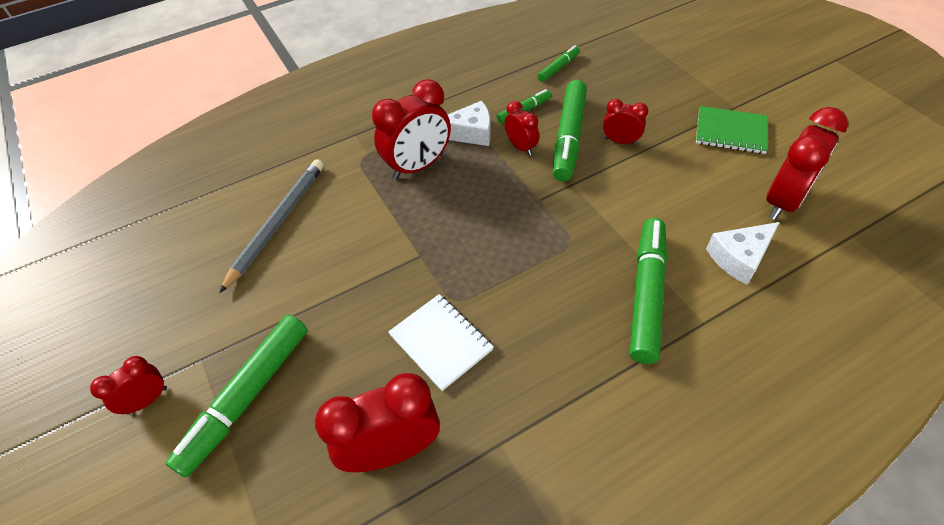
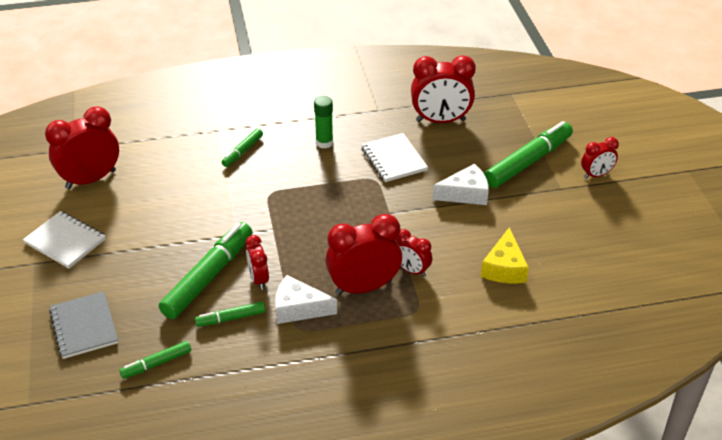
camera: 165 degrees left, 10 degrees down
(277, 224) = (504, 268): grey pencil -> yellow cheese
(549, 344) = (324, 143): none -> green glue stick
(620, 141) = (166, 259): red clock -> red clock (411, 270)
(638, 75) = (84, 326): none -> grey notebook
(646, 294) = (243, 151): green marker -> green marker, size x0.51
(730, 132) = (65, 241): green notebook -> white notebook
(739, 257) = (162, 155): white cheese -> white cheese (465, 194)

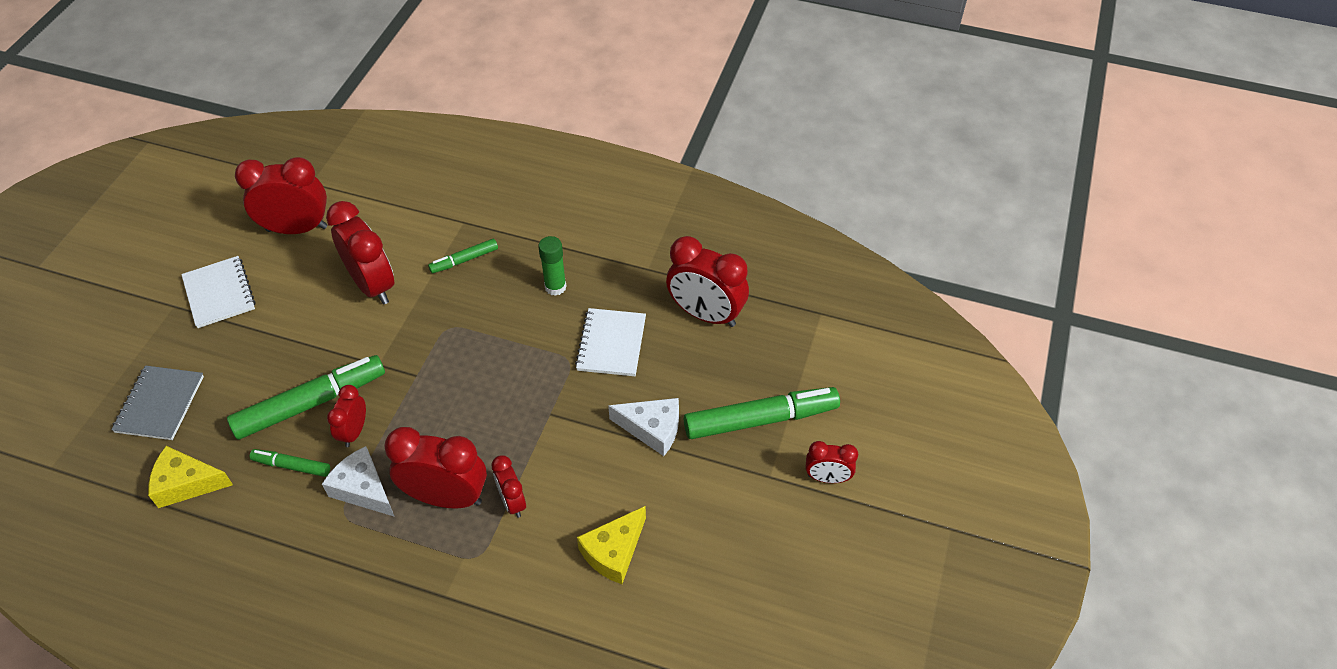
camera: 30 degrees right, 10 degrees up
(156, 364) = (186, 483): green marker -> yellow cheese
(186, 191) = (372, 285): none -> red clock

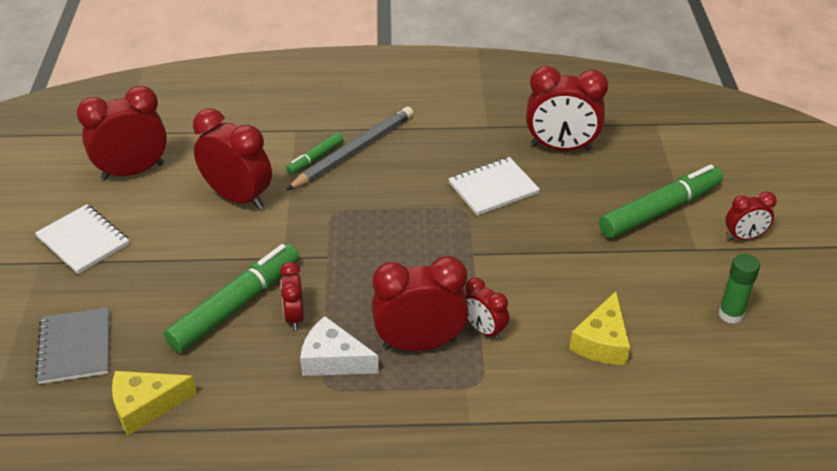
camera: 20 degrees left, 10 degrees down
(292, 466) = (249, 361): green marker -> none
(503, 262) = (353, 151): none -> grey pencil
(555, 287) = (414, 158): green glue stick -> green glue stick (730, 314)
(611, 344) = (493, 188): white notebook -> white notebook turned 75 degrees clockwise
(652, 429) = (572, 241): white cheese -> none

